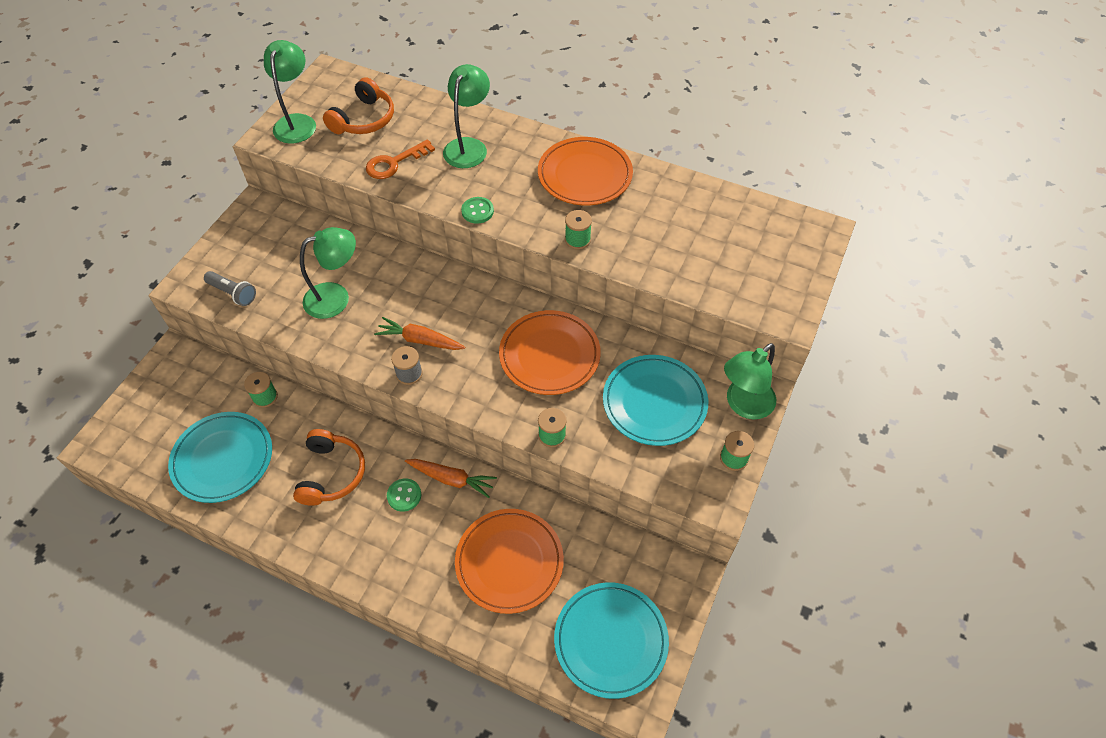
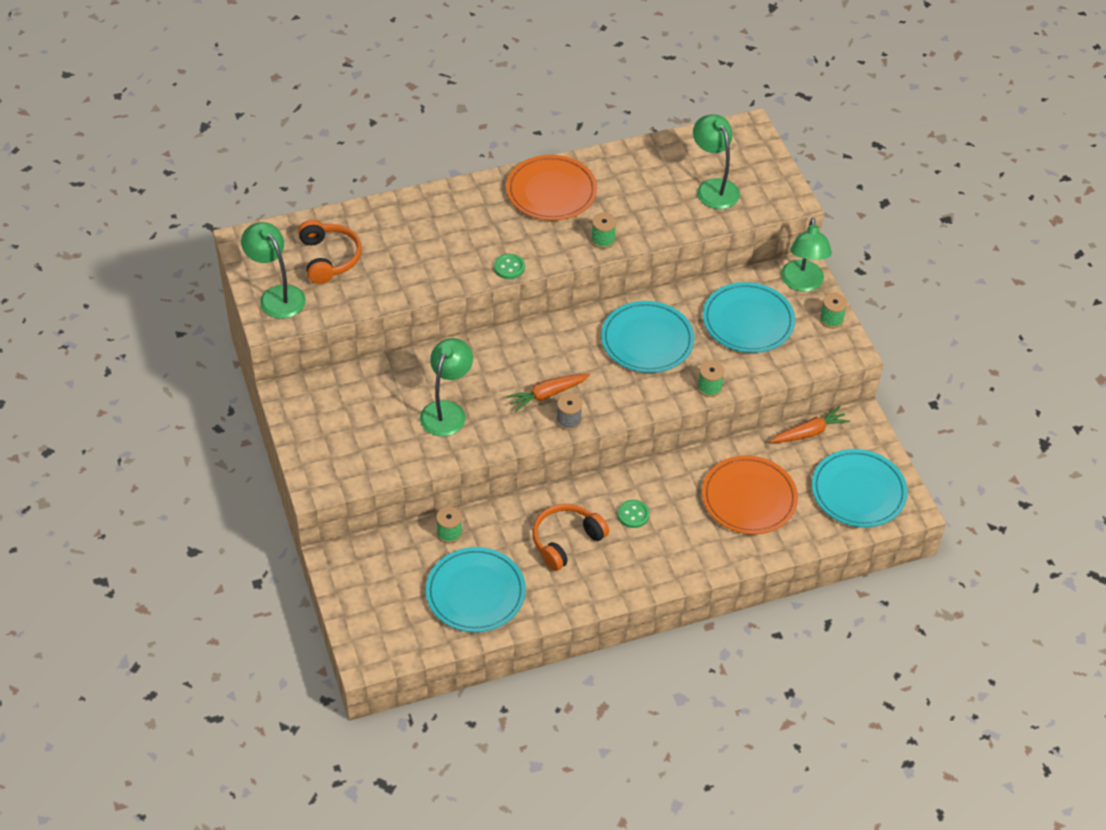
camera: 45 degrees left, 5 degrees down
(233, 293) = (363, 464): grey flashlight -> none
(331, 473) = (566, 541): orange headphones -> orange headphones turned 90 degrees counterclockwise
(394, 163) = (400, 275): orange key -> none
(451, 479) = (651, 481): orange carrot -> orange carrot (809, 432)
(468, 146) = (439, 226): green lamp -> green lamp (713, 187)
(549, 355) = (647, 340): orange plate -> turquoise plate

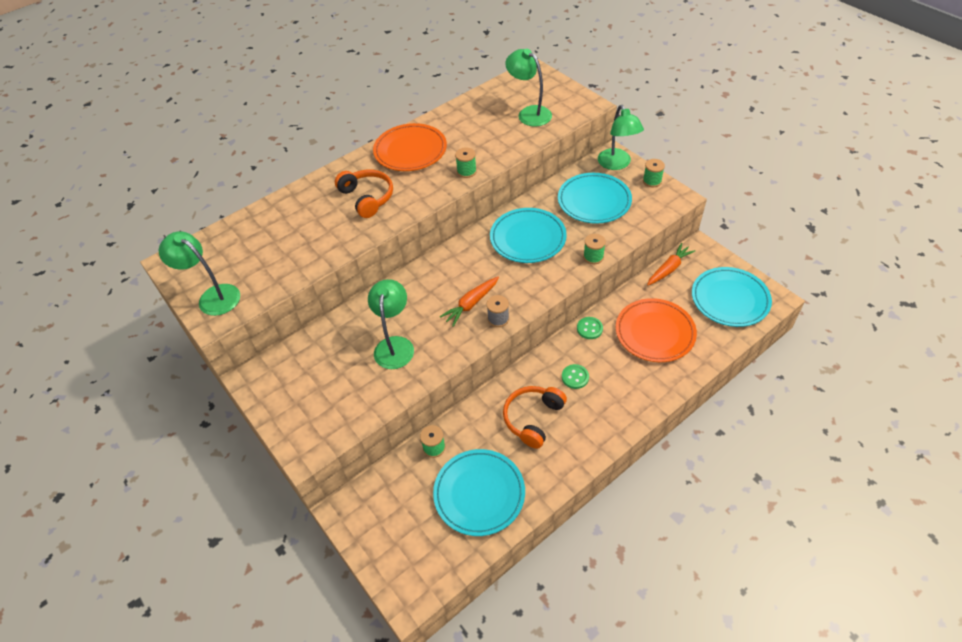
camera: 15 degrees left, 0 degrees up
(329, 258) = (249, 252): orange headphones -> orange headphones (367, 198)
(509, 267) = (402, 213): green button -> green button (589, 329)

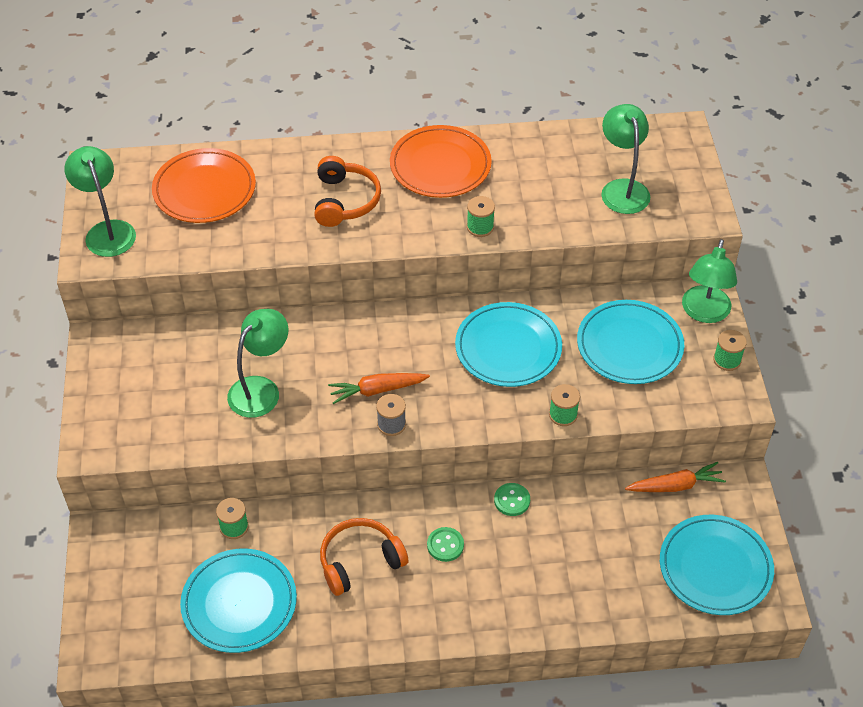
camera: 30 degrees right, 0 degrees up
(655, 332) = (584, 551): orange plate -> orange plate (204, 190)

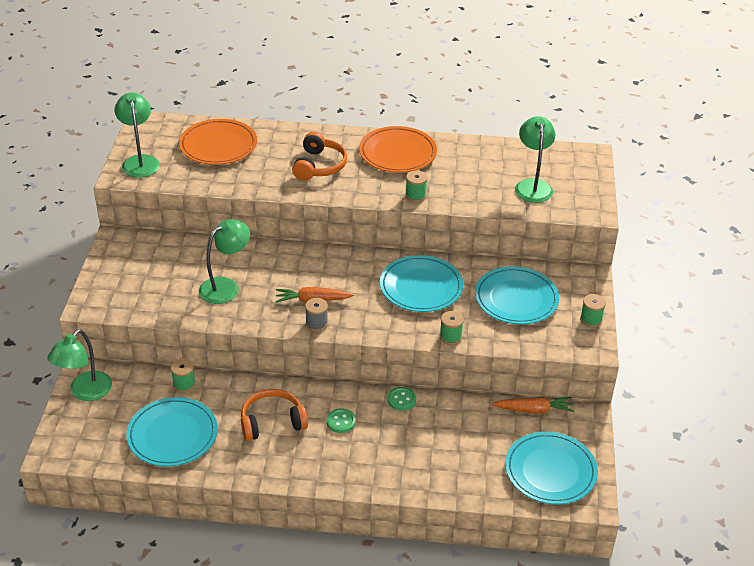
camera: 10 degrees right, 10 degrees down
(704, 313) = (581, 286): green lamp -> green lamp (85, 392)

